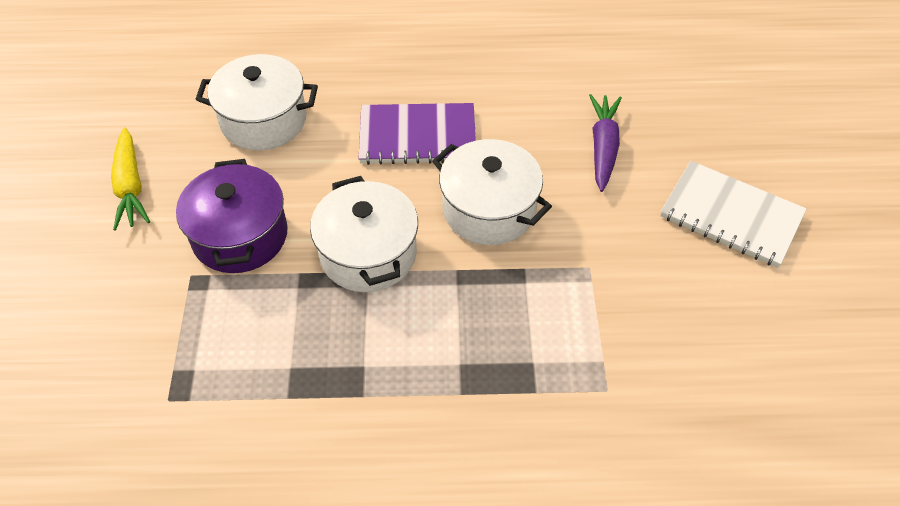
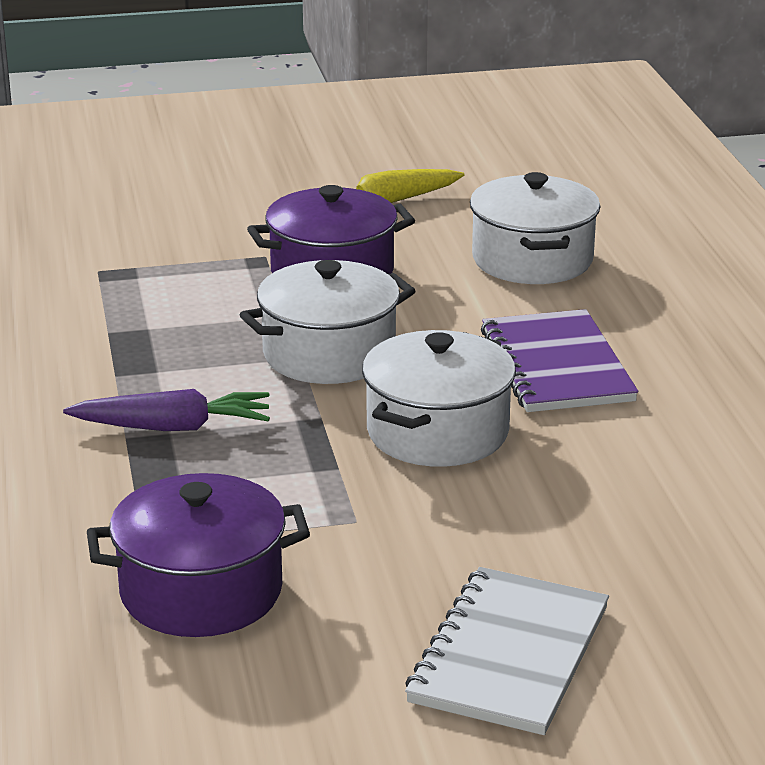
camera: 80 degrees right, 25 degrees down
(603, 147) = (612, 522): purple carrot -> purple carrot (173, 427)
(665, 360) = (201, 592): none -> purple pot

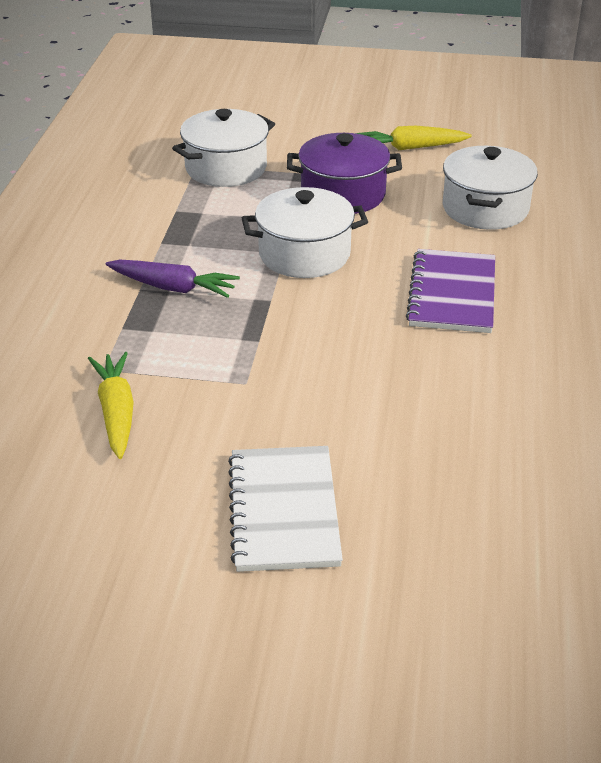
camera: 20 degrees right, 10 degrees up
(201, 592) = (116, 412): purple pot -> yellow carrot
(437, 432) = (340, 328): white pot -> white pot (226, 168)
(509, 655) = (283, 510): white notebook -> white notebook turned 45 degrees counterclockwise

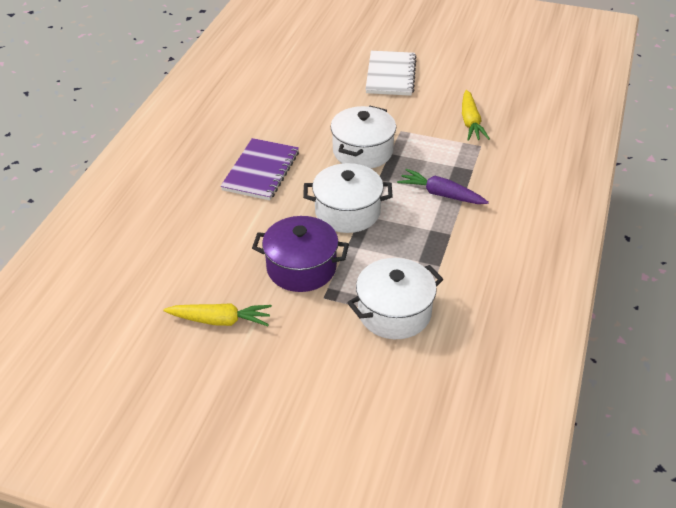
camera: 170 degrees left, 5 degrees up
(485, 208) = (197, 240): white pot -> white pot (363, 151)

